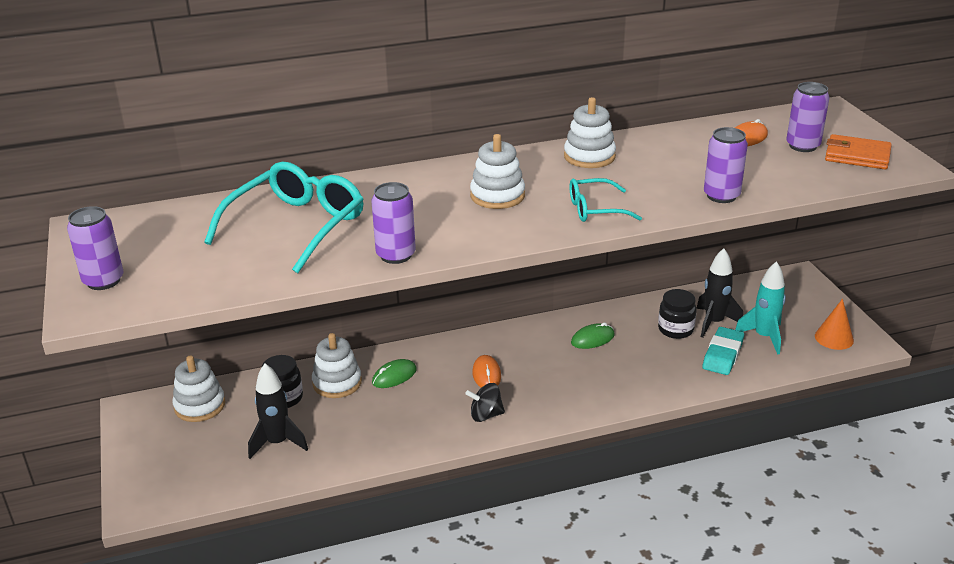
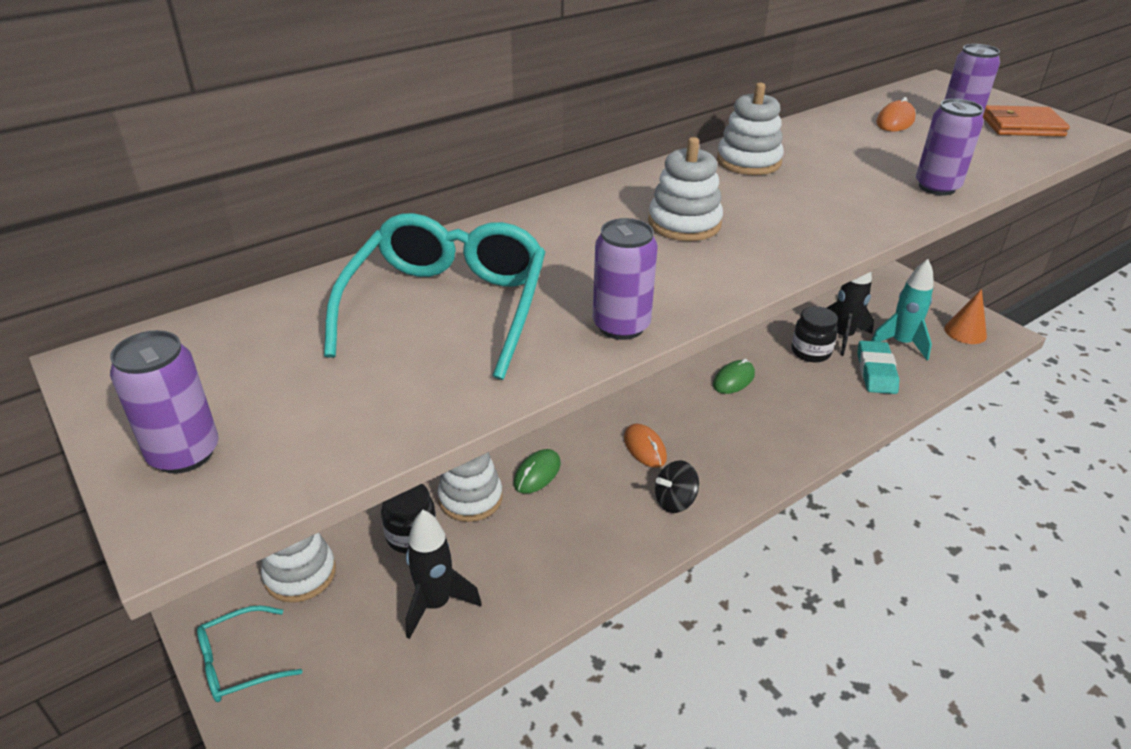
camera: 20 degrees left, 5 degrees up
(595, 209) = (816, 223): turquoise glasses -> turquoise glasses (239, 663)

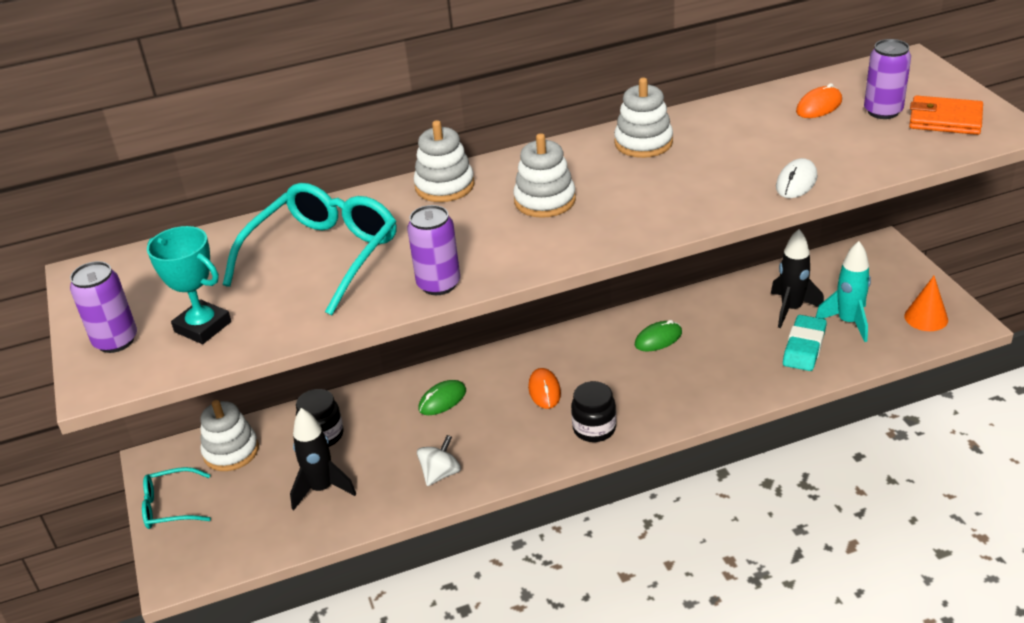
camera: 20 degrees right, 0 degrees up
(317, 416) = (203, 327): none -> turquoise trophy
(470, 498) = (380, 412): white stacking toy -> white stacking toy (444, 186)
(573, 561) = (440, 473): none -> white spinning top
(675, 501) = (548, 439): black spinning top -> none
(810, 352) = (749, 320): black jar -> black jar (594, 429)
(937, 187) = (796, 182): purple can -> white mouse

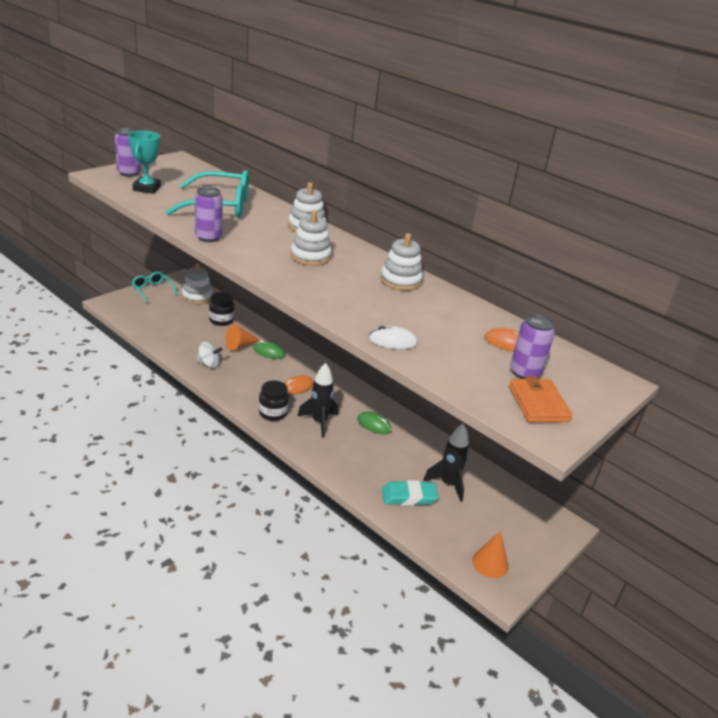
camera: 55 degrees right, 5 degrees down
(322, 489) = (181, 329): black rocket -> black rocket (319, 422)
(408, 428) = (240, 345): none -> orange cone
(848, 322) = (453, 517): turquoise rocket -> none

